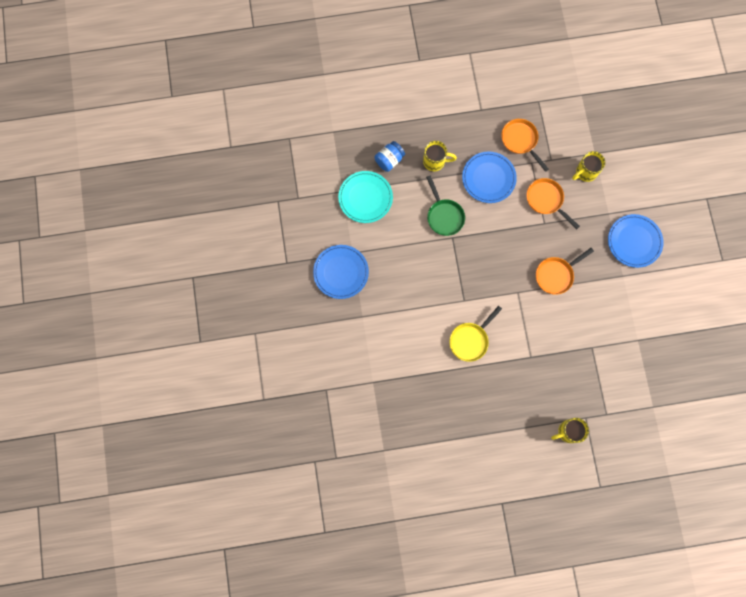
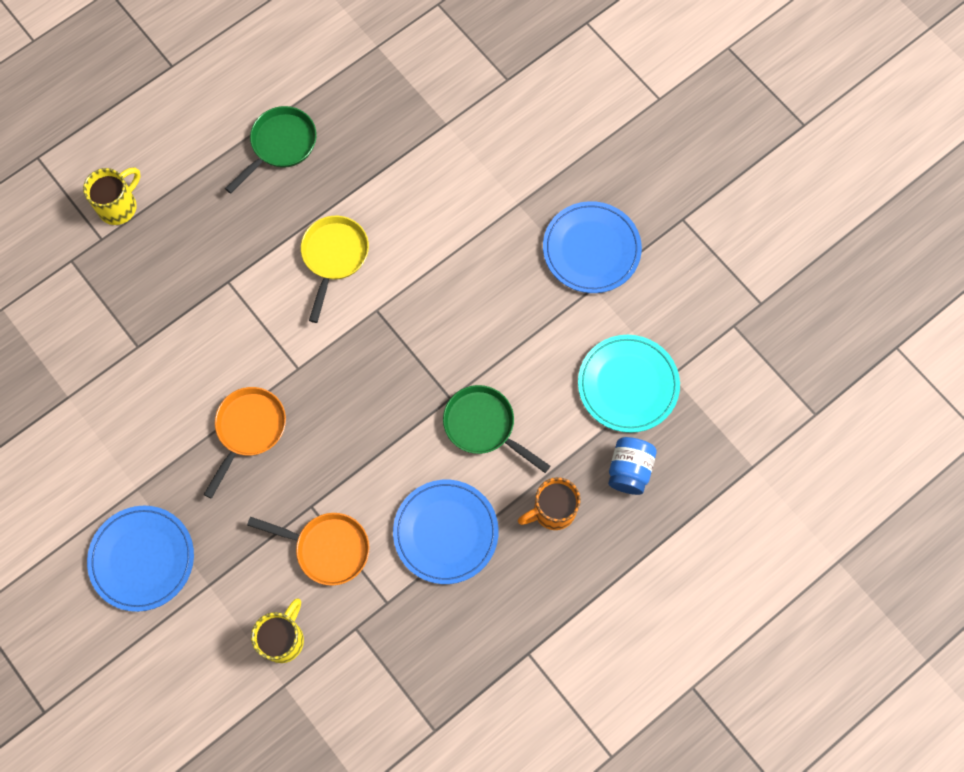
camera: 150 degrees right, 5 degrees down
(435, 161) = (552, 511): yellow mug -> orange mug
(466, 419) = (280, 145): none -> green pan
(520, 141) = (427, 633): orange pan -> none

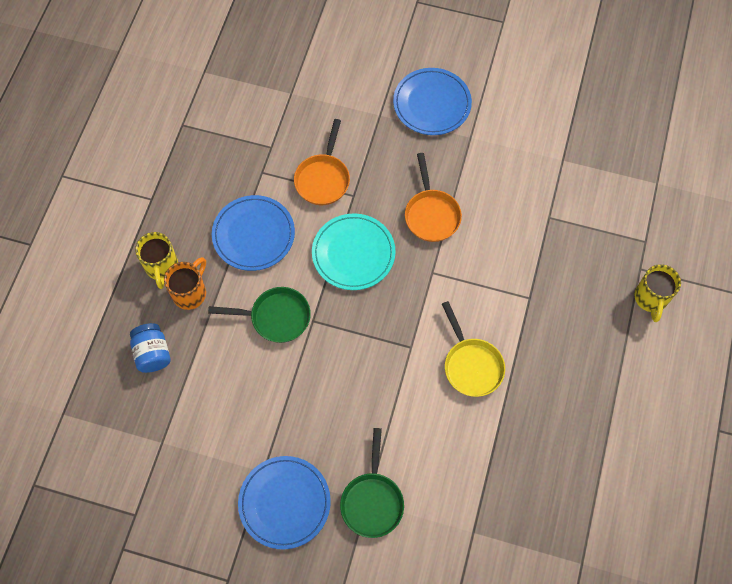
camera: 145 degrees right, 5 degrees down
(280, 145) = (582, 423): green pan -> green pan (372, 500)
(283, 639) = (310, 115): yellow mug -> yellow mug (161, 267)
(327, 548) = (323, 178): orange pan -> orange pan turned 60 degrees counterclockwise
(628, 385) = (190, 413): turquoise plate -> turquoise plate (353, 253)

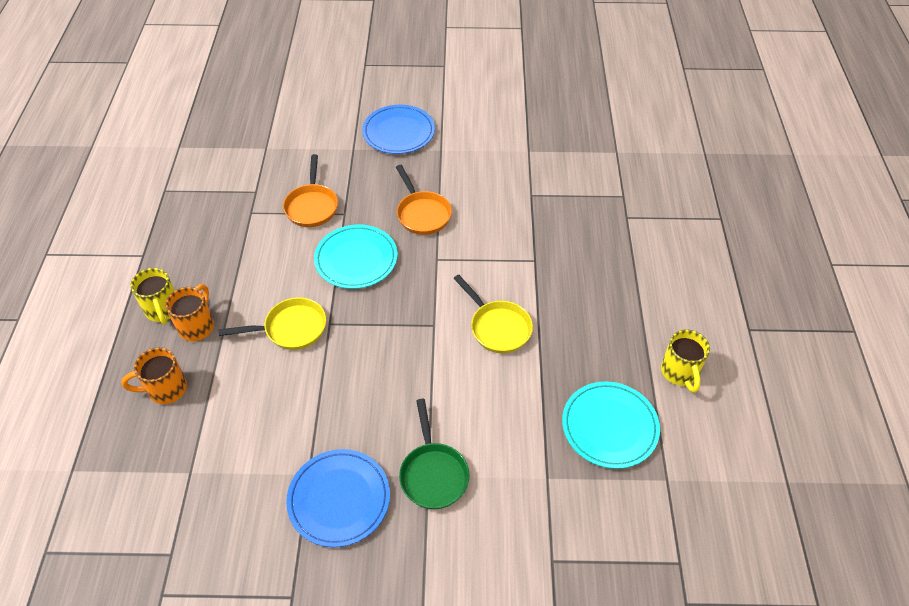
camera: 15 degrees left, 15 degrees down
(153, 353) = (166, 389): blue jar -> orange mug
(253, 235) = (253, 264): blue plate -> none
(276, 317) = (291, 328): green pan -> yellow pan
(546, 497) = (609, 426): none -> turquoise plate
(650, 299) = (645, 238): yellow mug -> yellow mug (679, 372)

